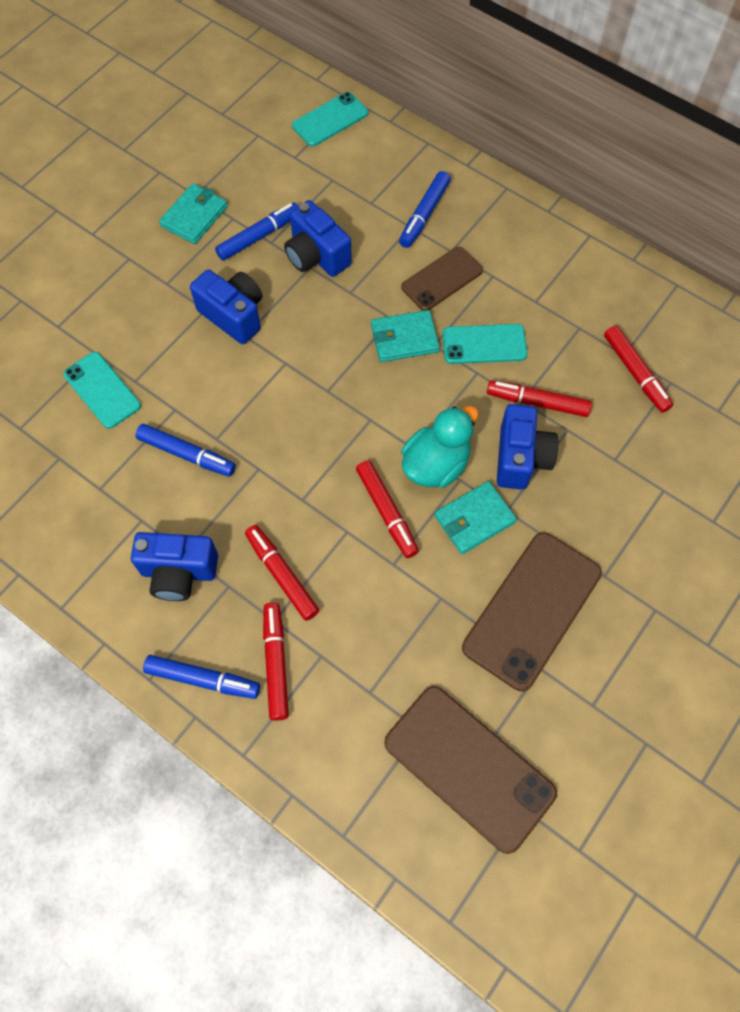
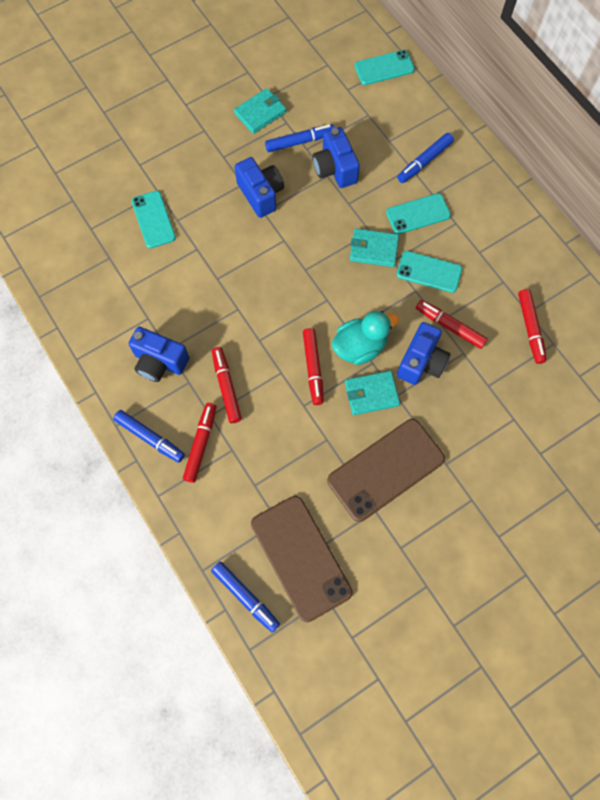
camera: 20 degrees right, 5 degrees up
(187, 454) = (193, 283): blue marker -> blue marker (245, 597)
(442, 279) = (418, 214): brown phone -> turquoise phone

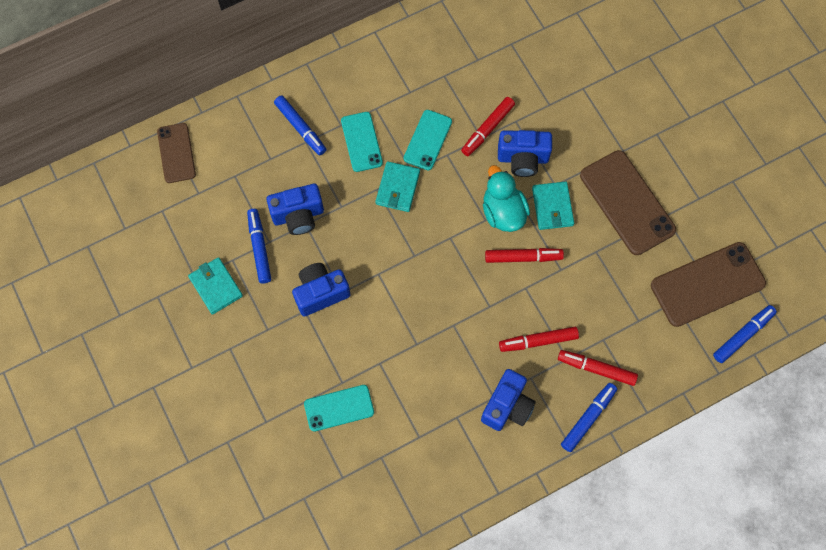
camera: 85 degrees left, 0 degrees up
(384, 68) = (176, 153): turquoise phone -> brown phone
(421, 362) = (523, 159): blue camera -> blue camera turned 150 degrees clockwise
(530, 328) = (494, 60): red marker -> none

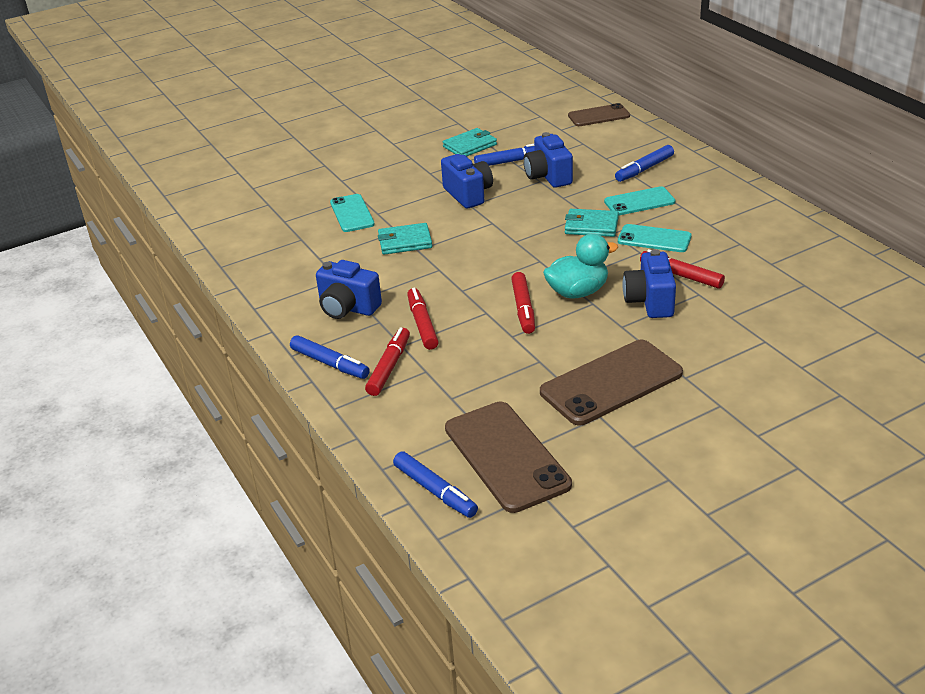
camera: 90 degrees right, 35 degrees down
(552, 207) = (592, 325): turquoise wallet -> turquoise wallet (405, 242)

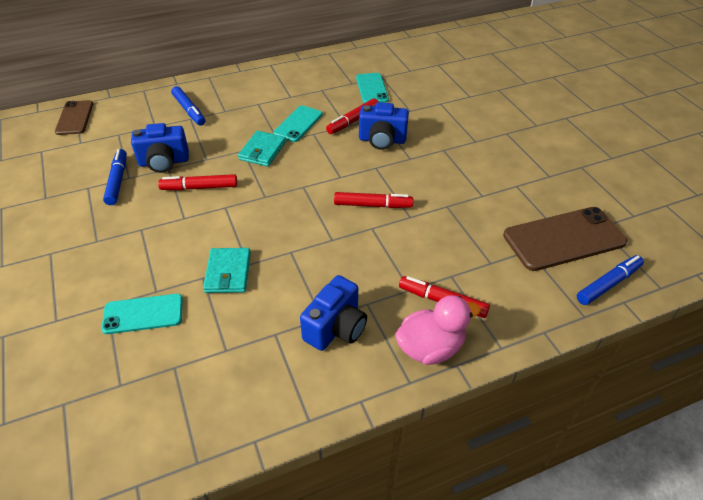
camera: 85 degrees left, 10 degrees up
(330, 364) = (430, 348): blue marker -> pink duck
(422, 324) = (379, 271): red marker -> red marker (199, 187)
(468, 194) = (162, 217): blue camera -> none
(470, 146) = (62, 205): turquoise wallet -> none
(577, 292) = (358, 172): turquoise duck -> none
(611, 383) = (479, 174): brown phone -> none
(639, 202) = (239, 121): turquoise phone -> turquoise phone (372, 88)

